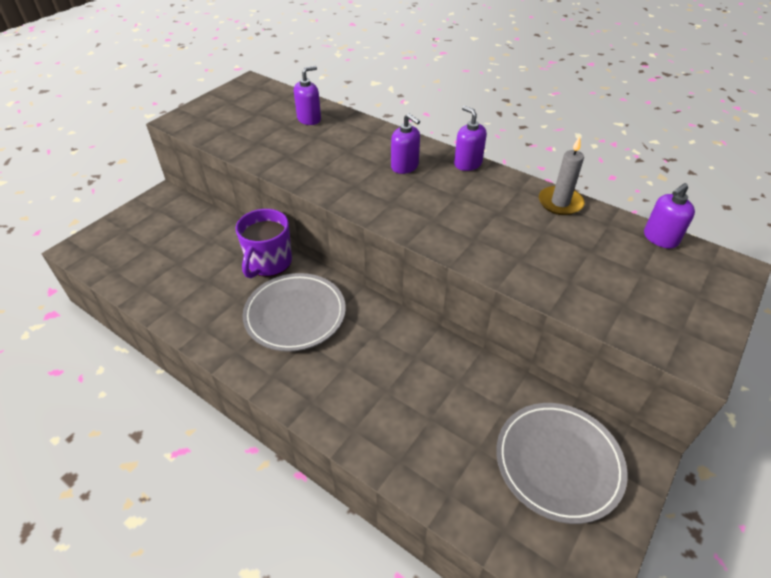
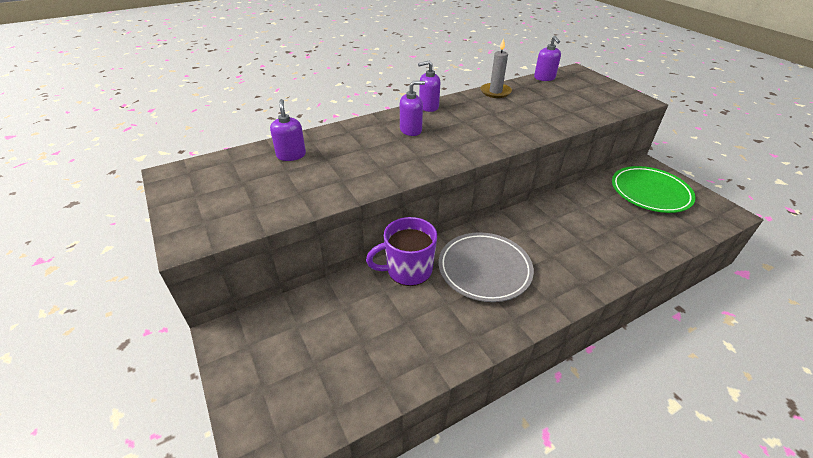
camera: 65 degrees left, 5 degrees down
(269, 263) = (408, 270): purple mug -> purple mug turned 120 degrees clockwise
(558, 463) = (650, 192): grey plate -> green plate

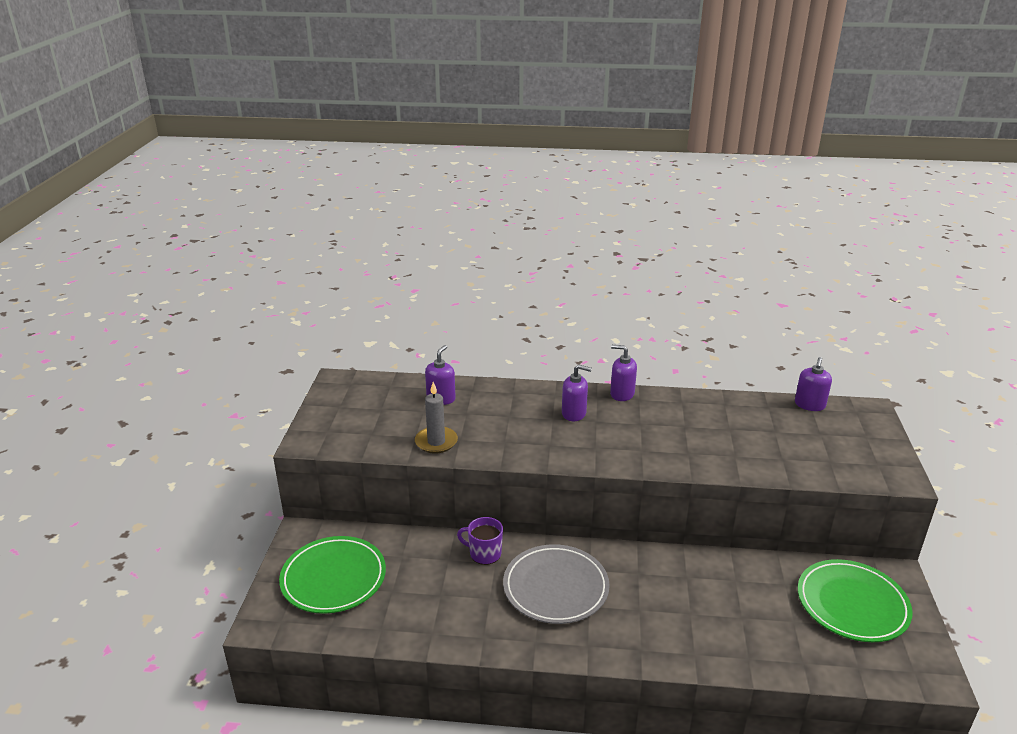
camera: 35 degrees right, 10 degrees down
(296, 361) = (333, 578): none -> green plate
(408, 270) = (484, 553): purple mug -> purple mug, size x0.64
(495, 92) = (721, 402): grey candle -> grey candle (436, 442)

